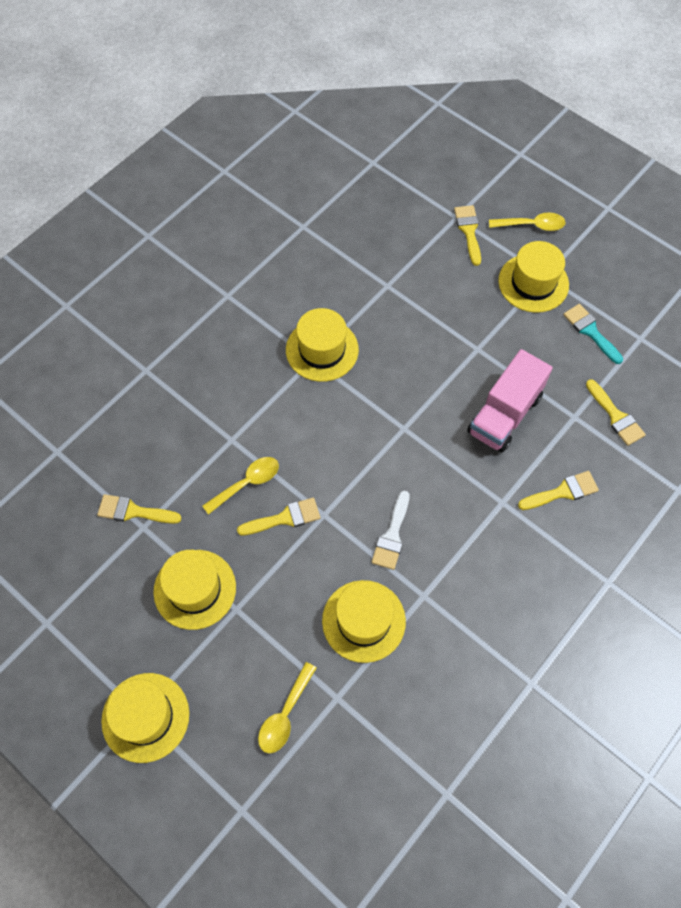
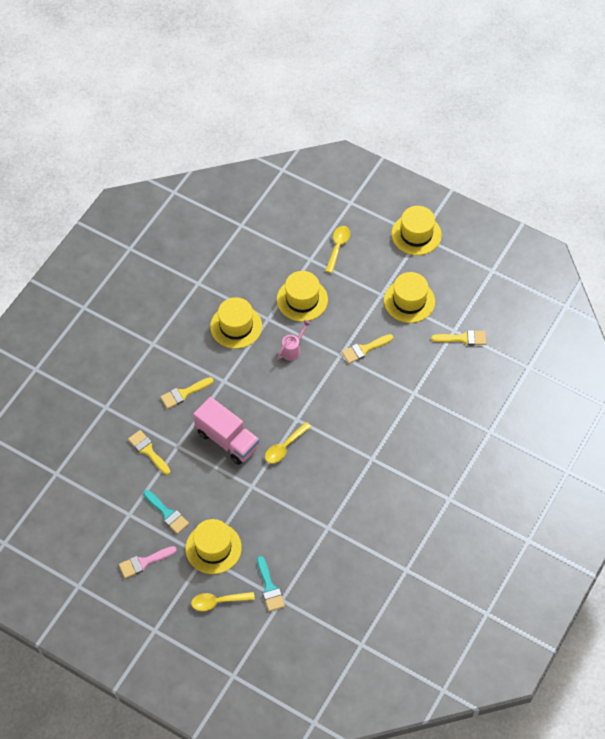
camera: 170 degrees right, 5 degrees down
(247, 483) = (394, 367): yellow spoon -> yellow spoon (284, 447)
(322, 350) = (366, 467): yellow hat -> yellow hat (236, 326)
(392, 535) = (293, 349): white brush -> pink watering can
(468, 231) = (269, 587): yellow brush -> turquoise brush
(504, 414) = (227, 440): pink truck -> pink truck turned 105 degrees clockwise
(621, 279) = (144, 562): none -> pink brush

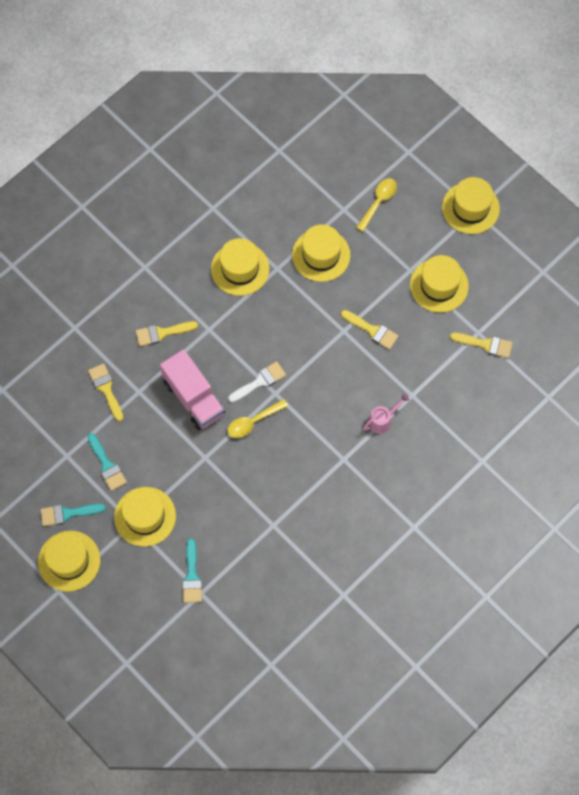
camera: 15 degrees right, 10 degrees up
(144, 562) = (67, 513): pink brush -> turquoise brush
(156, 602) = (69, 561): none -> yellow hat
(218, 602) = (133, 578): yellow spoon -> none
(280, 413) = (260, 381): none -> white brush
(293, 349) = (294, 311): pink watering can -> pink watering can (383, 420)
(364, 349) = (372, 330): yellow brush -> yellow brush turned 135 degrees counterclockwise

